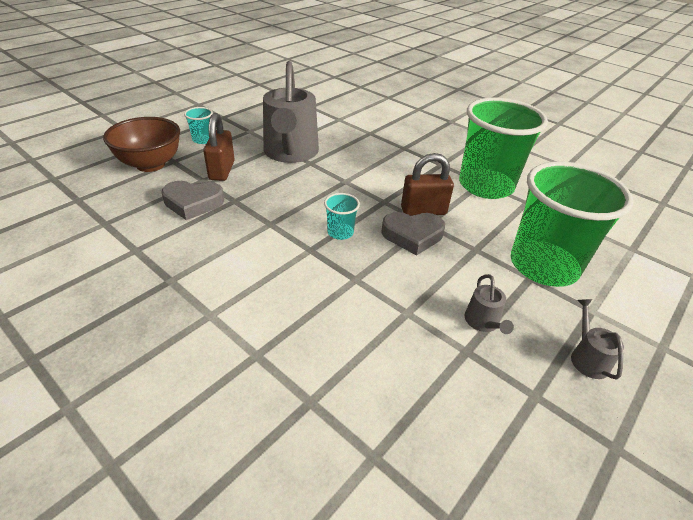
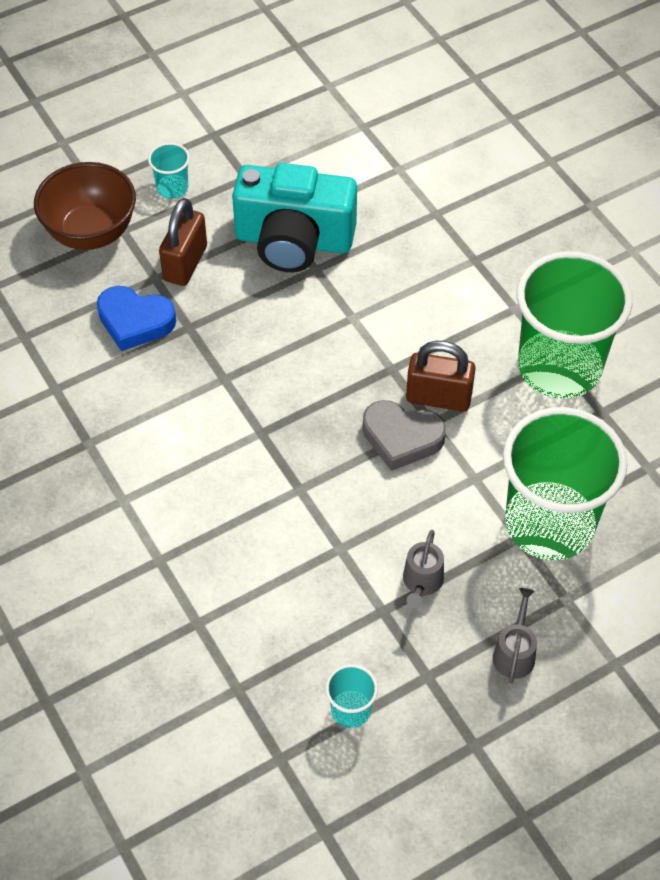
camera: 20 degrees right, 15 degrees up
(193, 203) = (135, 321): grey heart -> blue heart
(290, 152) = (294, 241): grey watering can -> turquoise camera
(340, 232) = (309, 412): turquoise cup -> turquoise cup (351, 710)

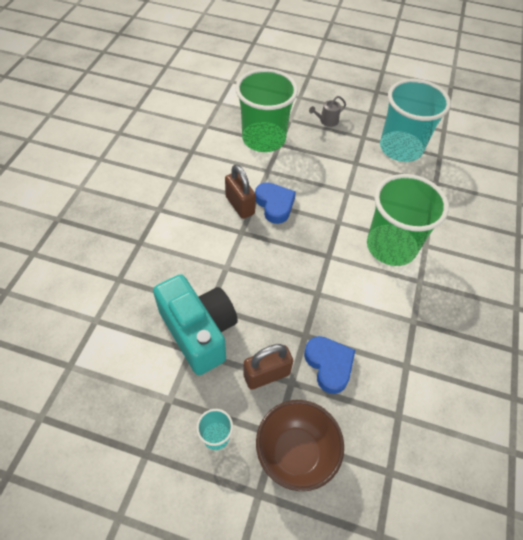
camera: 135 degrees left, 0 degrees up
(351, 710) = (400, 148): turquoise cup -> turquoise cup, size x2.44
(401, 438) = (274, 205): grey heart -> blue heart
(422, 582) = (331, 159): grey watering can -> none
(559, 367) = (180, 176): green cup -> green cup (391, 247)

